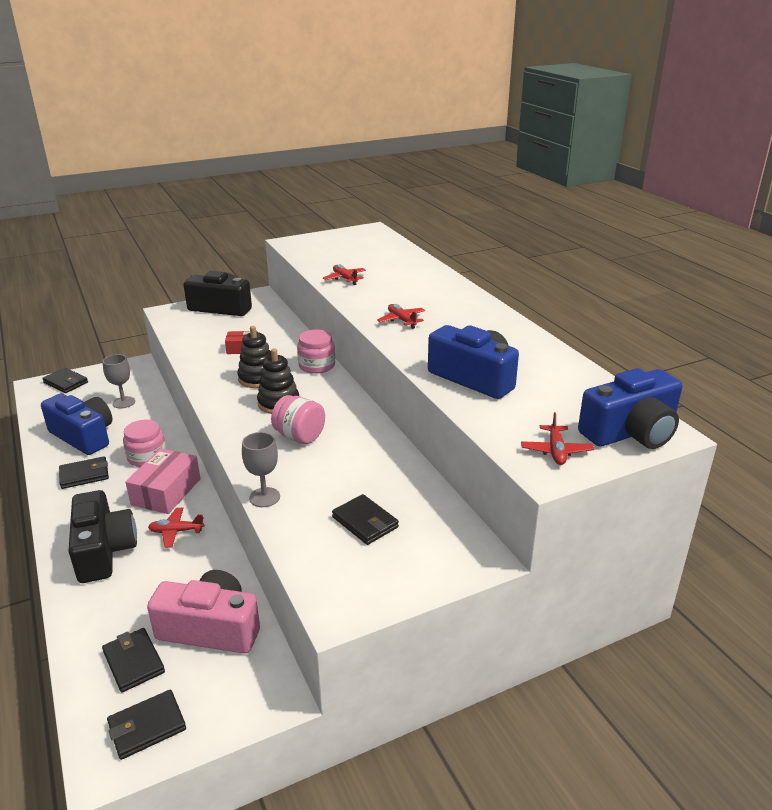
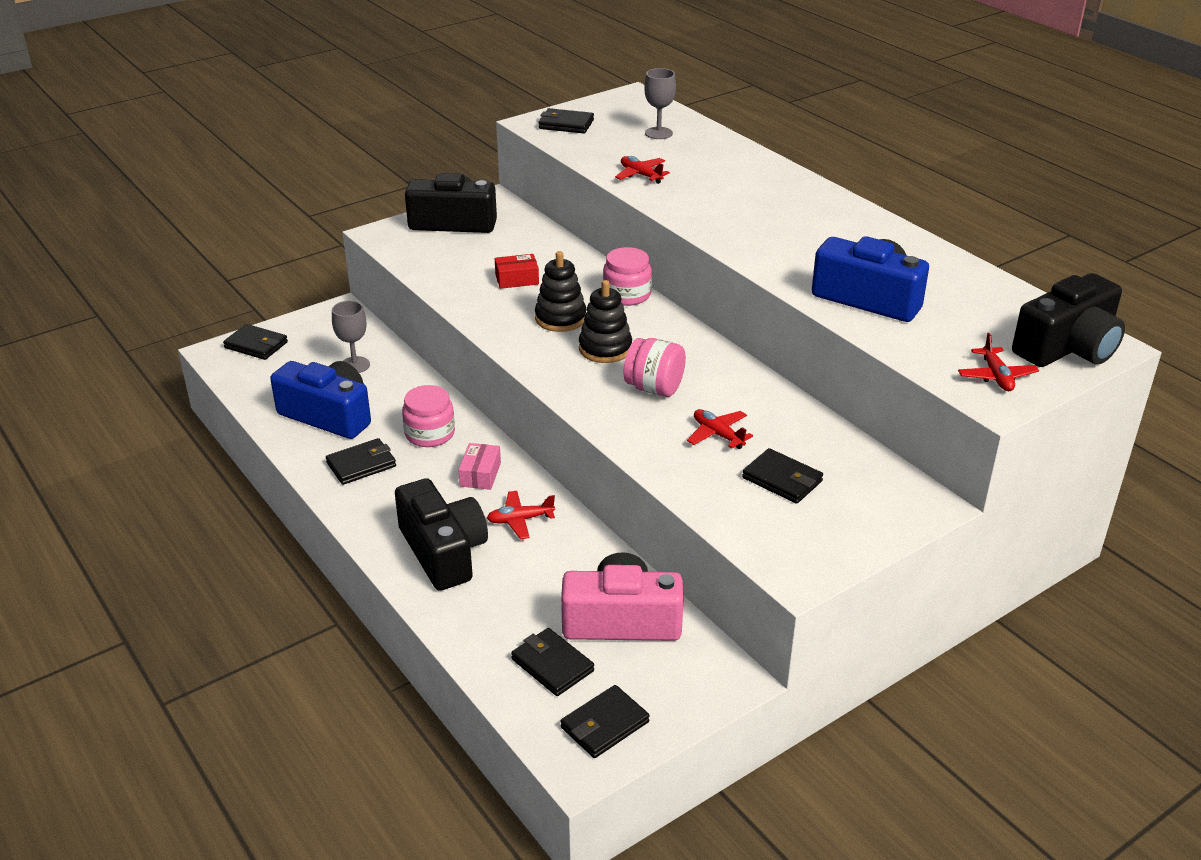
camera: 10 degrees left, 5 degrees up
(166, 492) = (480, 474): pink box -> pink box, size x0.58
(264, 497) = (651, 464): grey goblet -> grey goblet (658, 133)
(312, 244) = (566, 124): none -> black wallet
(401, 320) = (745, 229): red plane -> red plane (718, 434)
(631, 432) = (1068, 348): blue camera -> black camera

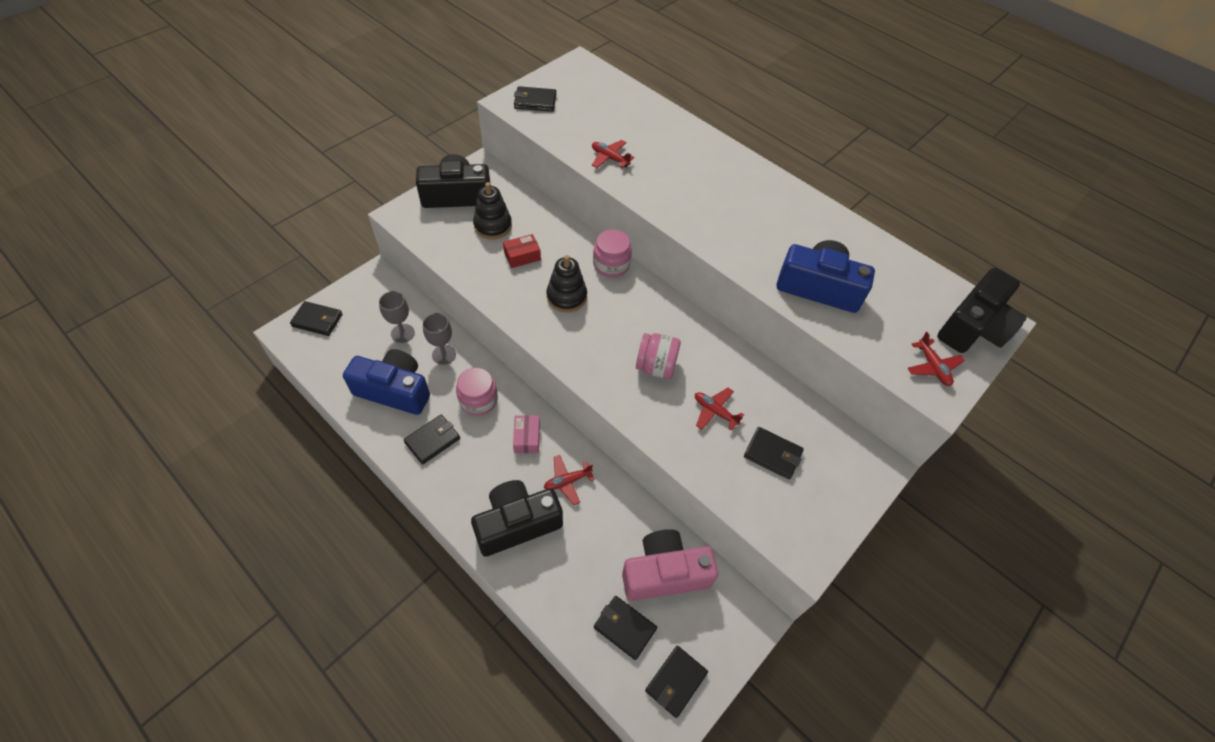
camera: 15 degrees left, 20 degrees up
(443, 551) = (517, 524): black camera -> black camera turned 75 degrees counterclockwise
(605, 349) = (609, 327): black stacking toy -> black stacking toy (493, 226)
(658, 133) = (611, 107): grey goblet -> grey goblet (444, 355)

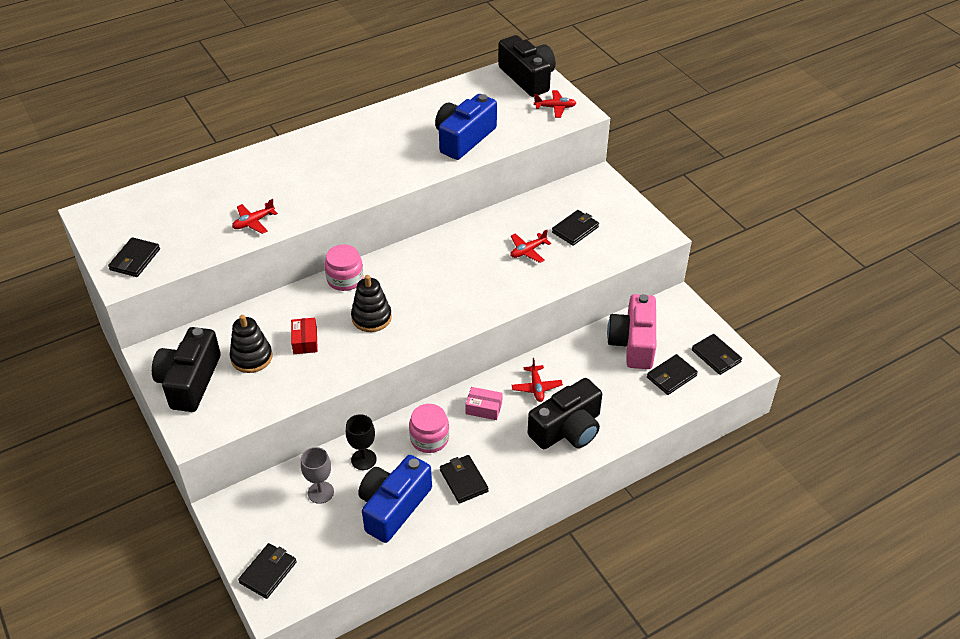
camera: 70 degrees left, 10 degrees down
(444, 355) = (363, 459): grey goblet -> black goblet
(517, 524) = (567, 429): black camera -> black camera turned 120 degrees counterclockwise
(656, 367) = (472, 275): pink jar -> none

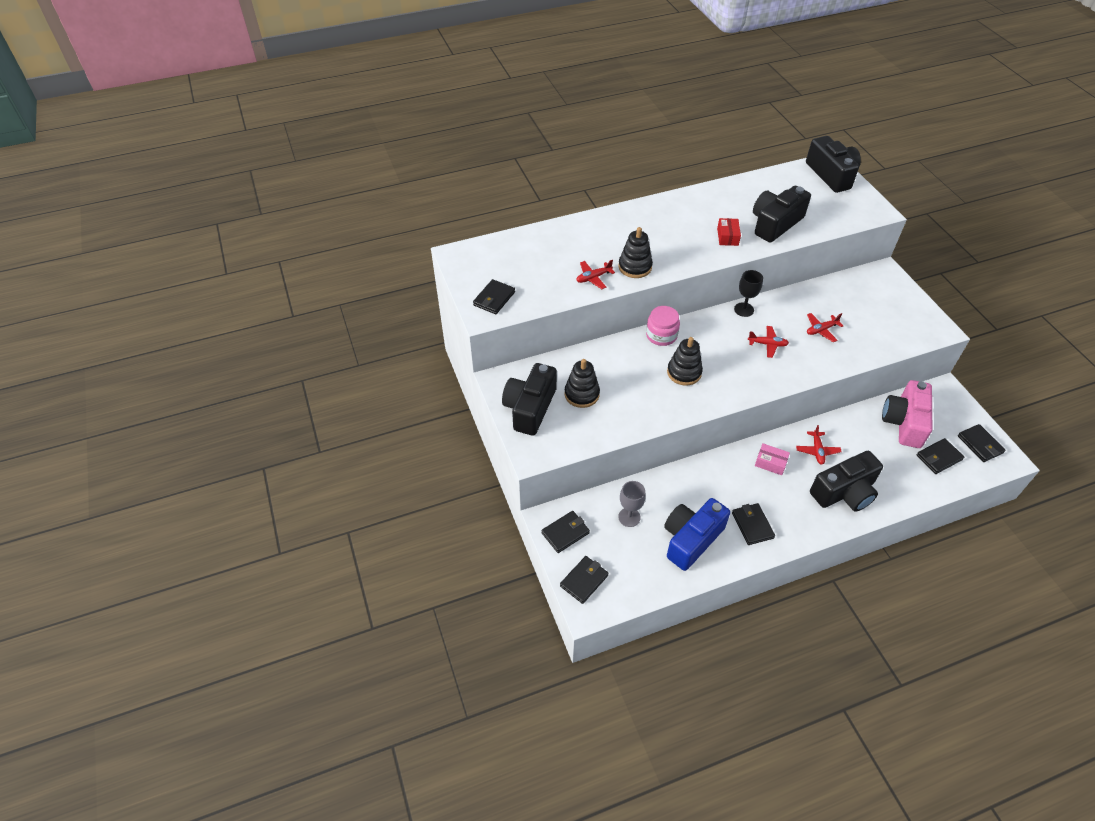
camera: 10 degrees right, 5 degrees up
(302, 204) = (635, 267): none -> black stacking toy
(305, 341) = (627, 386): red box -> red box (727, 237)
(363, 459) = (666, 493): black goblet -> black goblet (744, 309)
(429, 438) = (723, 483): pink jar -> none
(464, 138) = (775, 224): blue camera -> black camera
(555, 107) = (856, 204): red plane -> red plane (767, 344)
(575, 230) = (863, 316): black wallet -> black wallet (565, 533)

